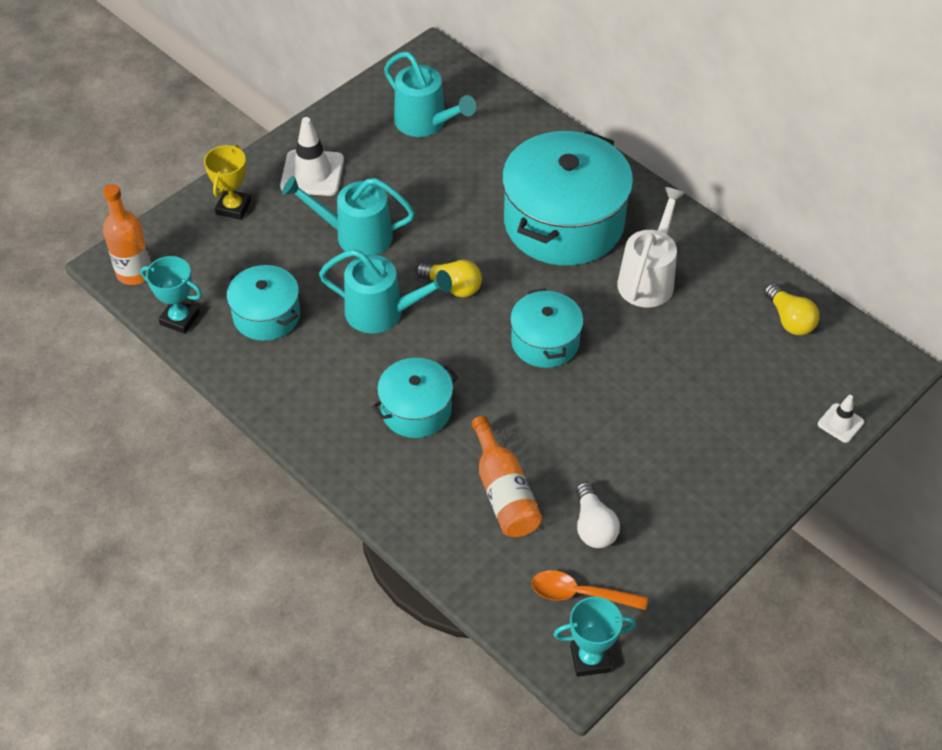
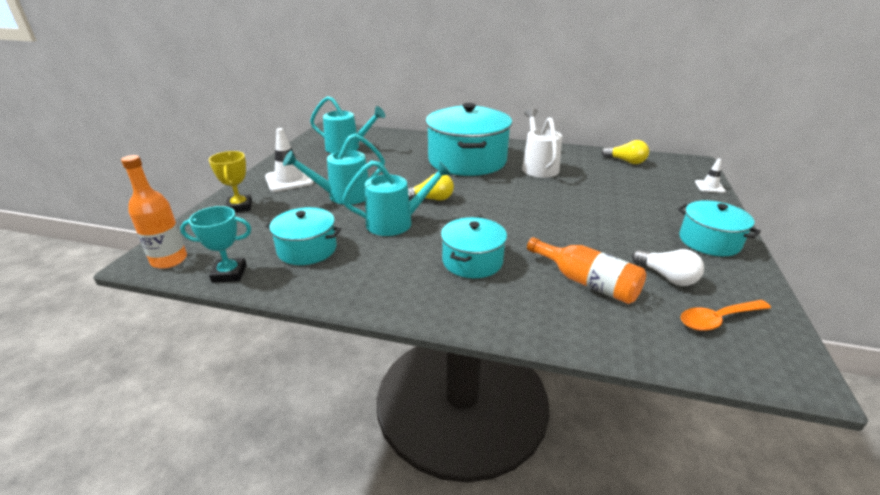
camera: 30 degrees left, 20 degrees down
(545, 342) = (516, 204): turquoise pot -> turquoise pot (709, 241)
(590, 659) = (789, 359): turquoise trophy -> none

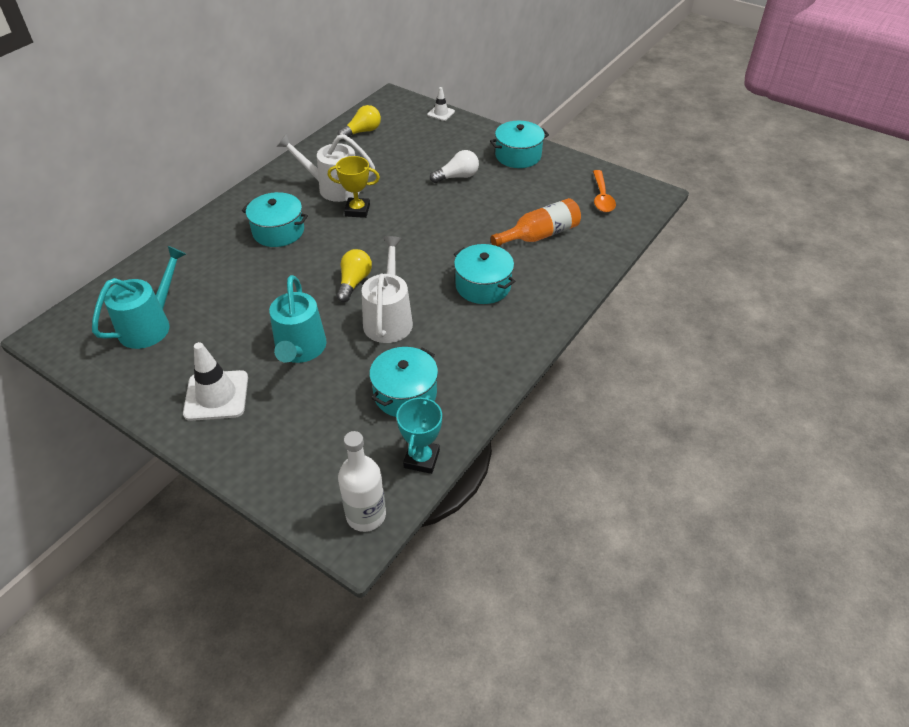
camera: 70 degrees left, 15 degrees up
(169, 260) = (366, 515): orange bottle -> white bottle
(239, 207) = (266, 449): yellow trophy -> yellow trophy (357, 210)
(396, 222) = (388, 319): turquoise watering can -> white watering can
(467, 160) = (278, 231): turquoise pot -> turquoise pot, size x0.53
(667, 277) = (550, 196): white light bulb -> white light bulb (457, 177)

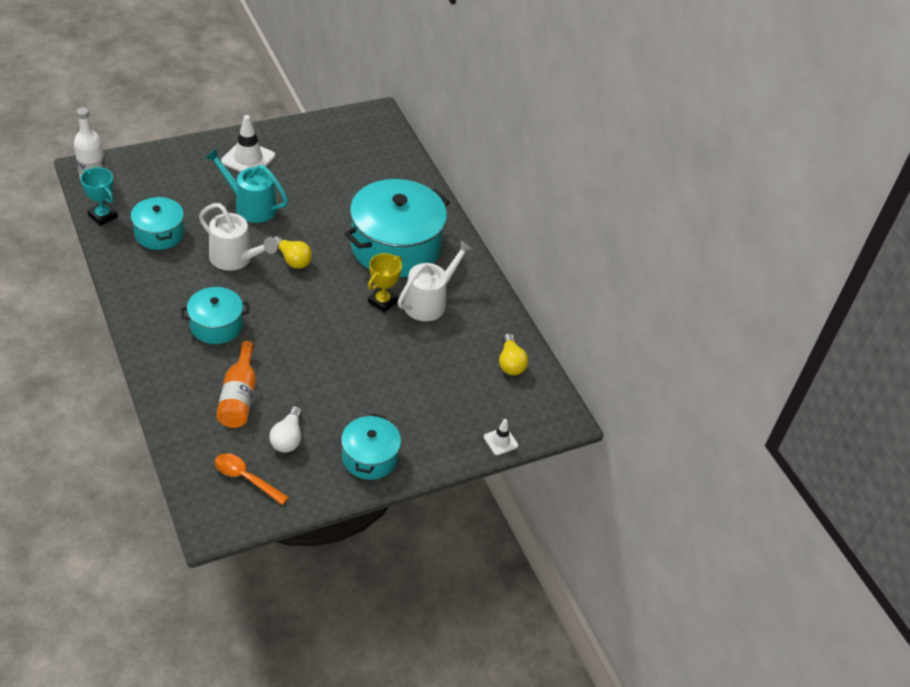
camera: 115 degrees right, 0 degrees up
(150, 325) = (344, 154): turquoise watering can -> none
(278, 231) = (395, 247): turquoise pot -> turquoise pot, size x1.88
(457, 177) = (374, 391): white light bulb -> white light bulb (288, 438)

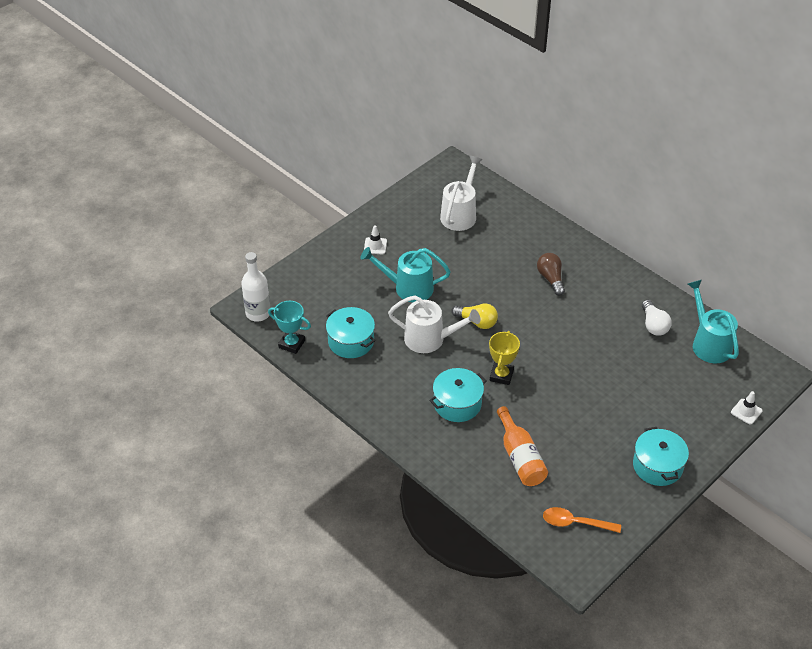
camera: 15 degrees left, 0 degrees up
(248, 159) = (375, 246): white traffic cone -> white traffic cone, size x0.55
(288, 438) = (583, 476): white light bulb -> white light bulb (653, 325)
(382, 301) = (574, 330): yellow trophy -> yellow trophy (501, 375)
(395, 247) = (551, 279): turquoise pot -> brown light bulb
(429, 302) = (611, 316): white watering can -> white watering can (460, 214)
(510, 363) = (708, 343): yellow light bulb -> turquoise watering can

